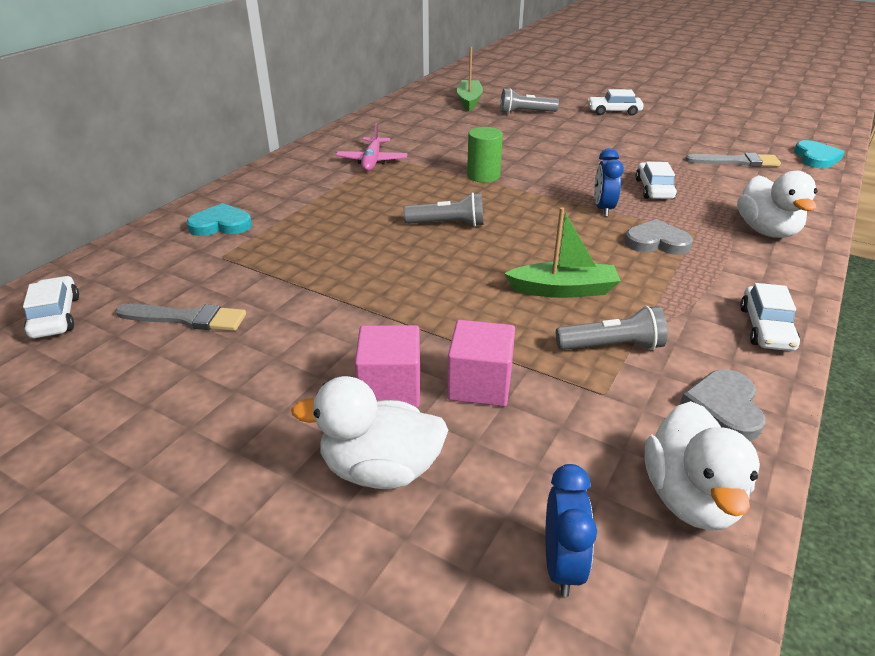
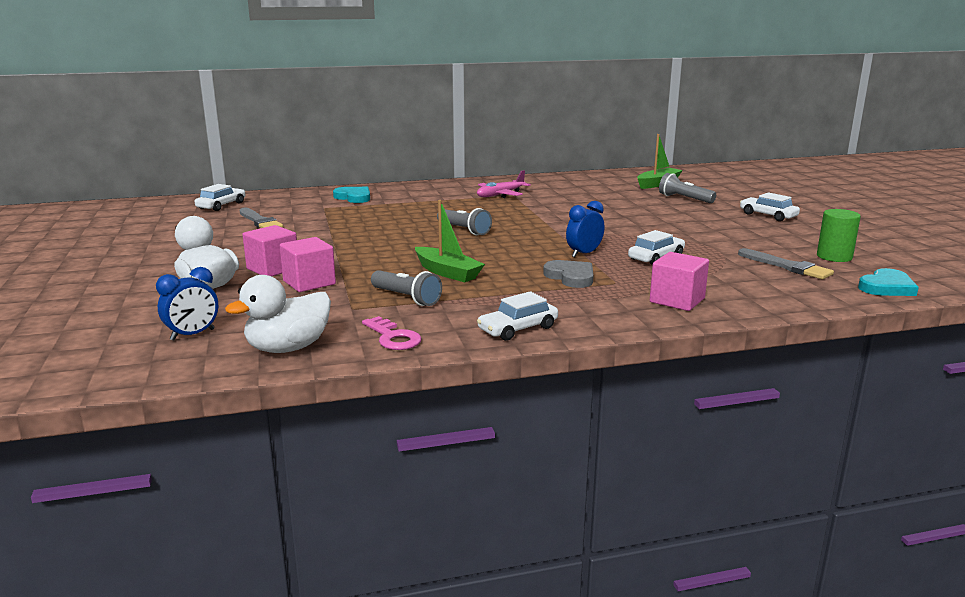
camera: 45 degrees right, 15 degrees down
(483, 176) = (550, 218): green cylinder -> green cylinder (834, 257)
(724, 408) = (393, 337): grey heart -> pink key
(766, 231) = (677, 300): white duck -> pink cube

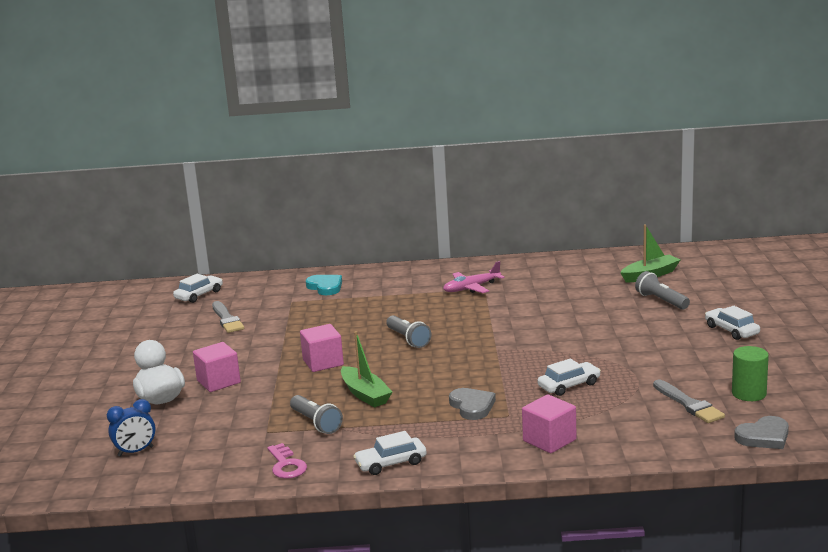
camera: 15 degrees right, 0 degrees up
(288, 348) = (202, 470): white duck -> none
(309, 283) = (243, 400): pink cube -> pink cube (323, 362)
(584, 254) = (503, 377): blue clock -> none
(887, 287) = (764, 437): turquoise heart -> grey heart

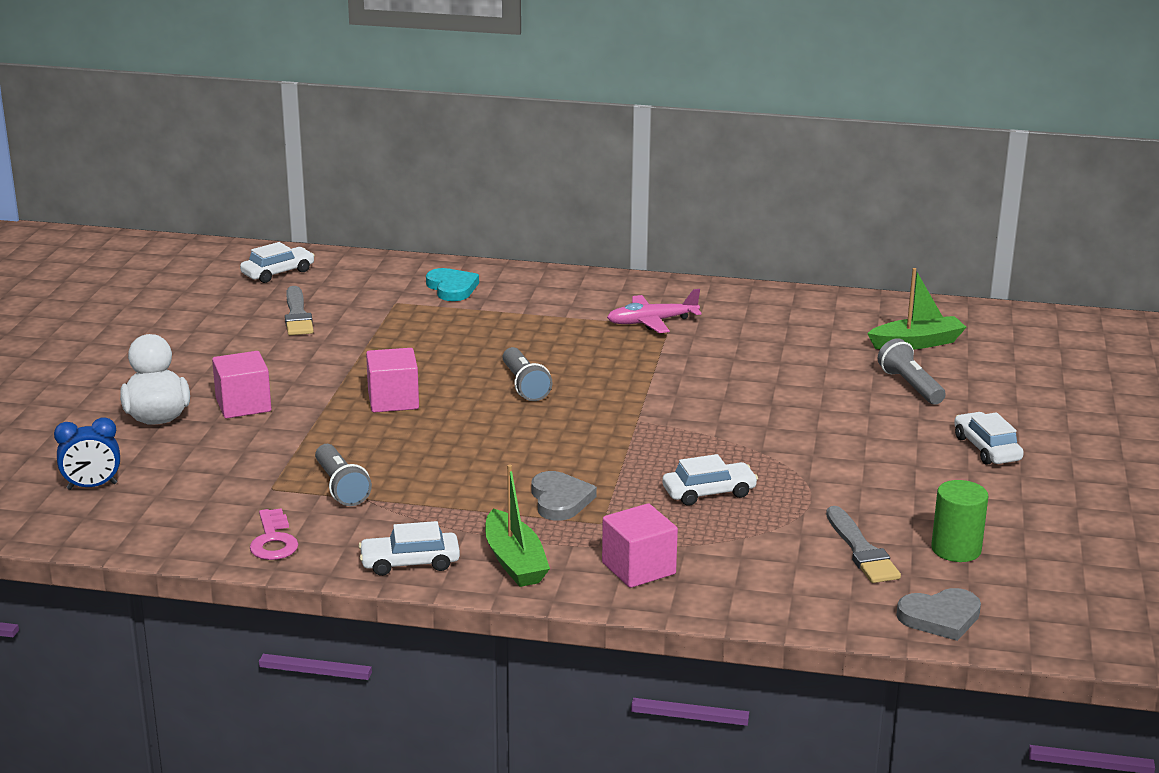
camera: 10 degrees right, 5 degrees up
(365, 394) = (426, 457): green boat -> green boat (515, 561)

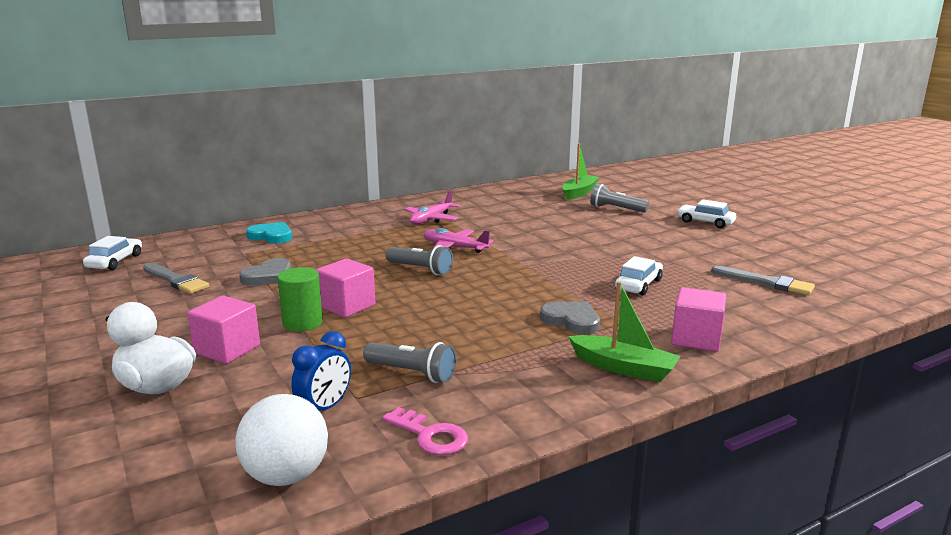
camera: 40 degrees left, 5 degrees down
(92, 486) = (173, 470): blue clock -> blue clock (324, 408)
(147, 522) = (286, 476): none -> white ball
(410, 562) = (562, 401): white car -> none
(607, 371) = (455, 247): none -> pink plane
(940, 617) = (869, 298): grey heart -> grey heart (268, 276)
(956, 549) = (798, 266): green cylinder -> green cylinder (302, 323)

